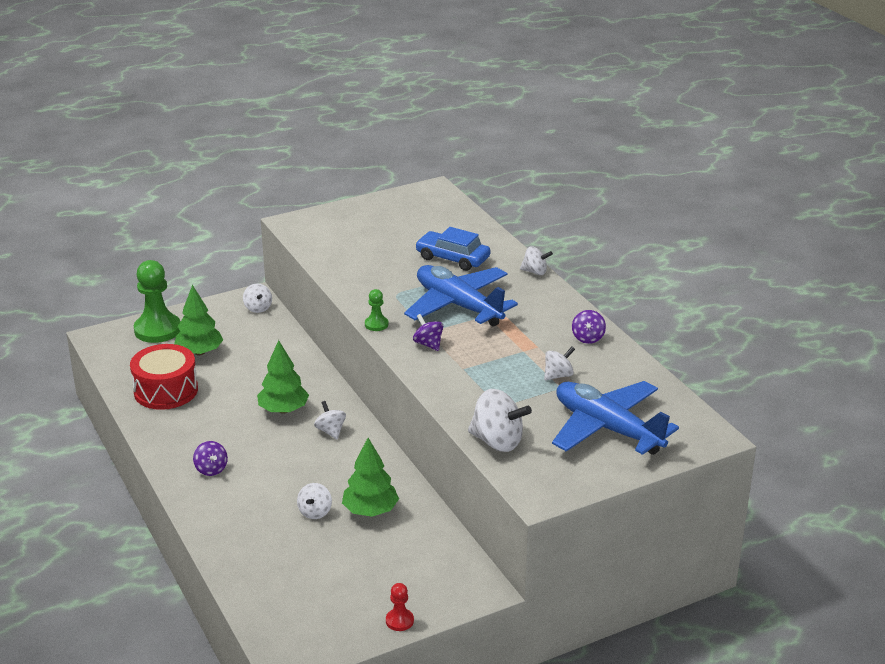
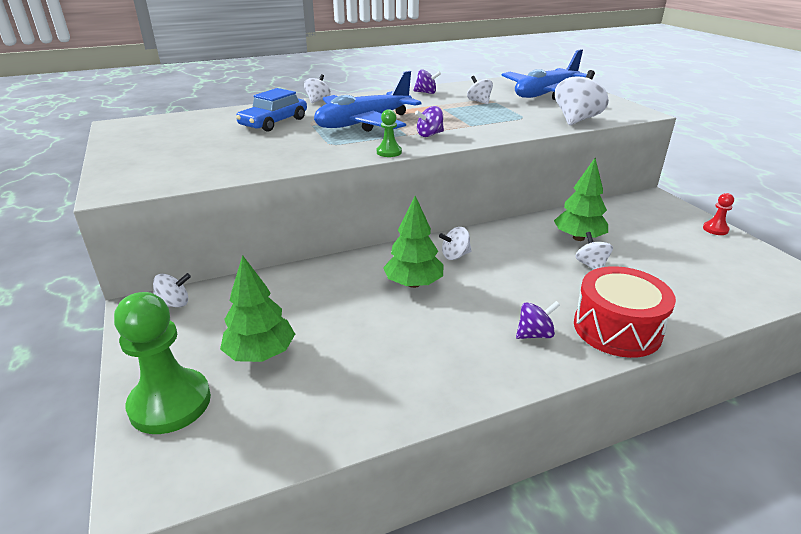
camera: 85 degrees left, 0 degrees up
(166, 391) = (352, 384): red drum -> red drum (617, 329)
(315, 512) = (591, 265): white spinning top -> white spinning top turned 120 degrees counterclockwise

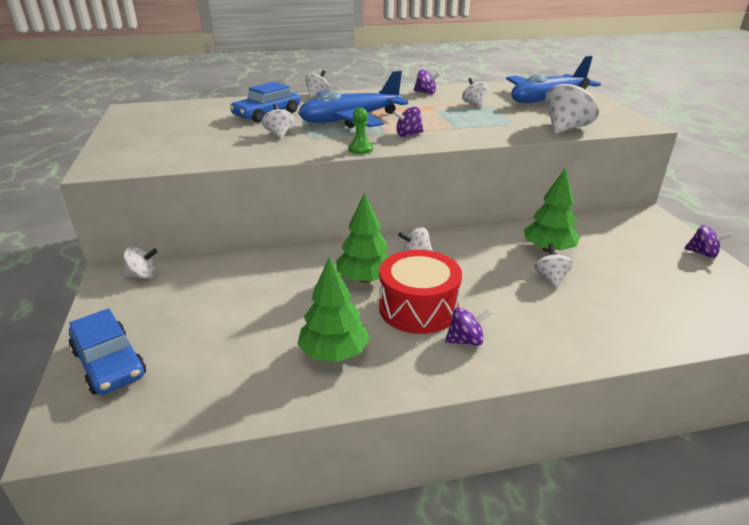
camera: 10 degrees right, 0 degrees up
(170, 403) = (109, 363): green pawn -> blue car
(260, 353) = (201, 328): green tree -> green tree (334, 353)
(297, 142) = (279, 134): none -> white spinning top
(617, 329) = (553, 344): red drum -> red drum (418, 308)
(715, 229) = (702, 253): red pawn -> purple spinning top

